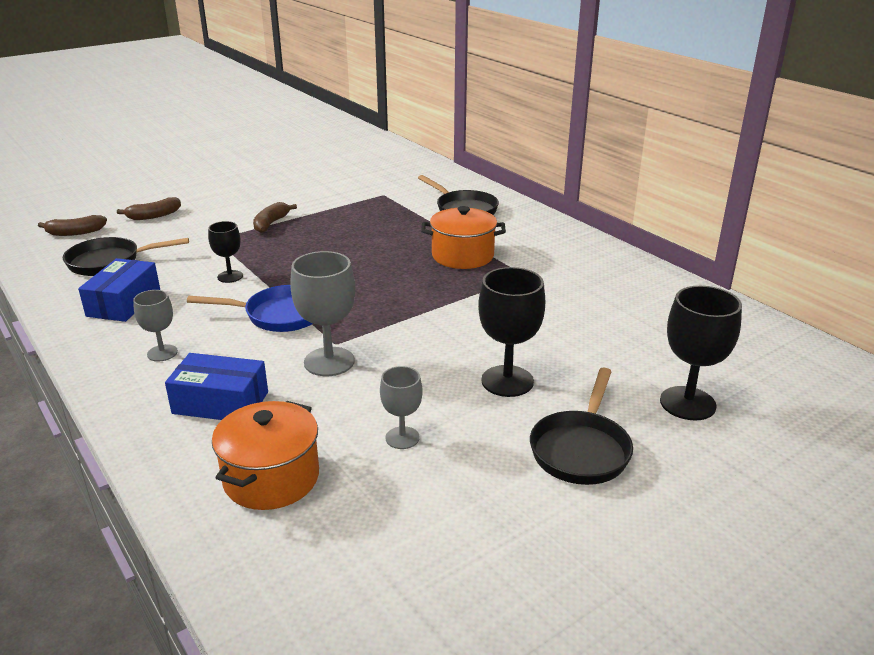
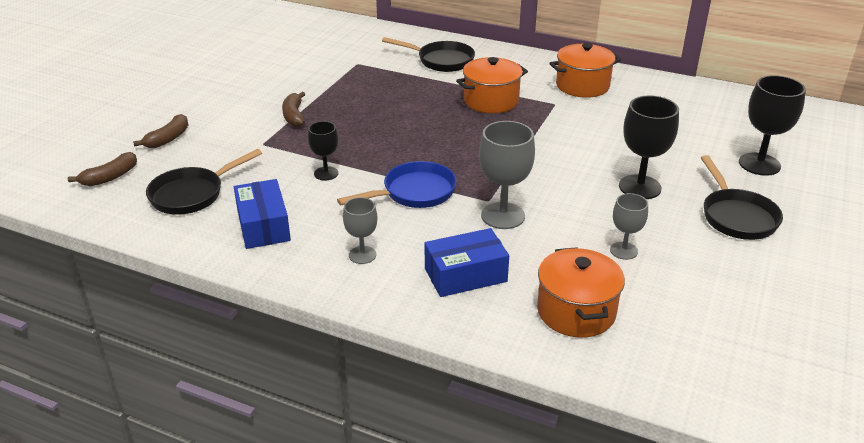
camera: 30 degrees left, 5 degrees up
(578, 266) = (582, 86): none -> orange pot

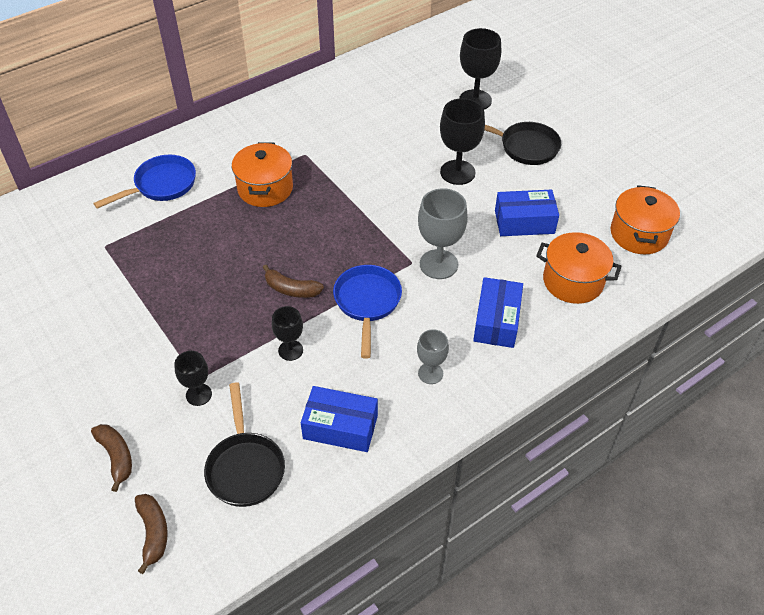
camera: 60 degrees left, 15 degrees up
(248, 150) = (199, 394): none -> black goblet
(294, 116) = (165, 335): brown banana -> brown banana (291, 289)
(441, 61) = (161, 185): black pan -> blue pan
(582, 86) = (292, 124): orange pot -> orange pot (639, 234)
(623, 251) = (524, 222): grey goblet -> blue box

